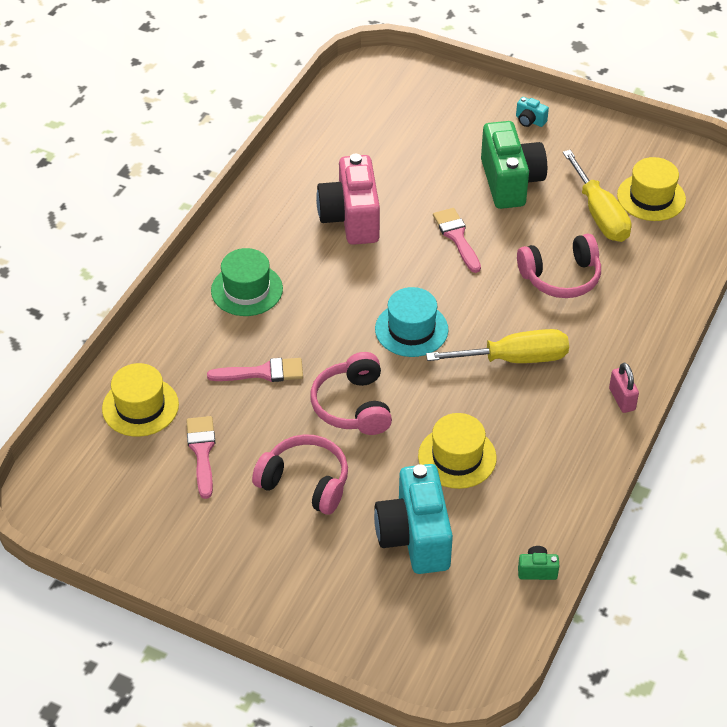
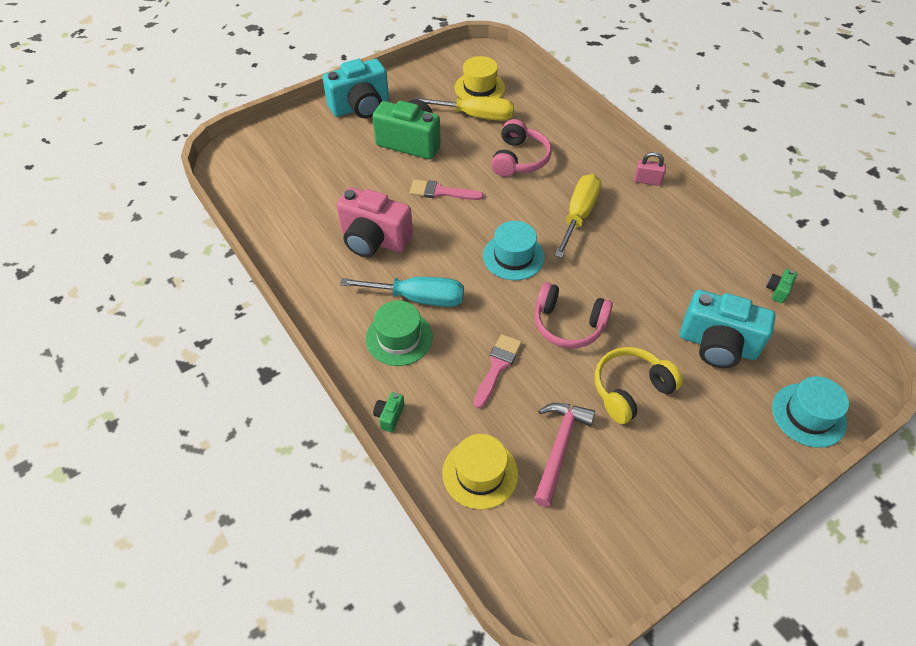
camera: 60 degrees left, 5 degrees up
(158, 322) = (389, 416): none -> green camera
(202, 452) = (559, 448): pink brush -> pink hammer
(303, 282) = (418, 298): none -> turquoise screwdriver
(305, 483) = (630, 390): pink headphones -> yellow headphones
(374, 641) = (808, 415): none -> turquoise hat
(457, 457) = (653, 287): yellow hat -> none
(530, 121) = (360, 107): turquoise camera -> turquoise camera, size x2.44

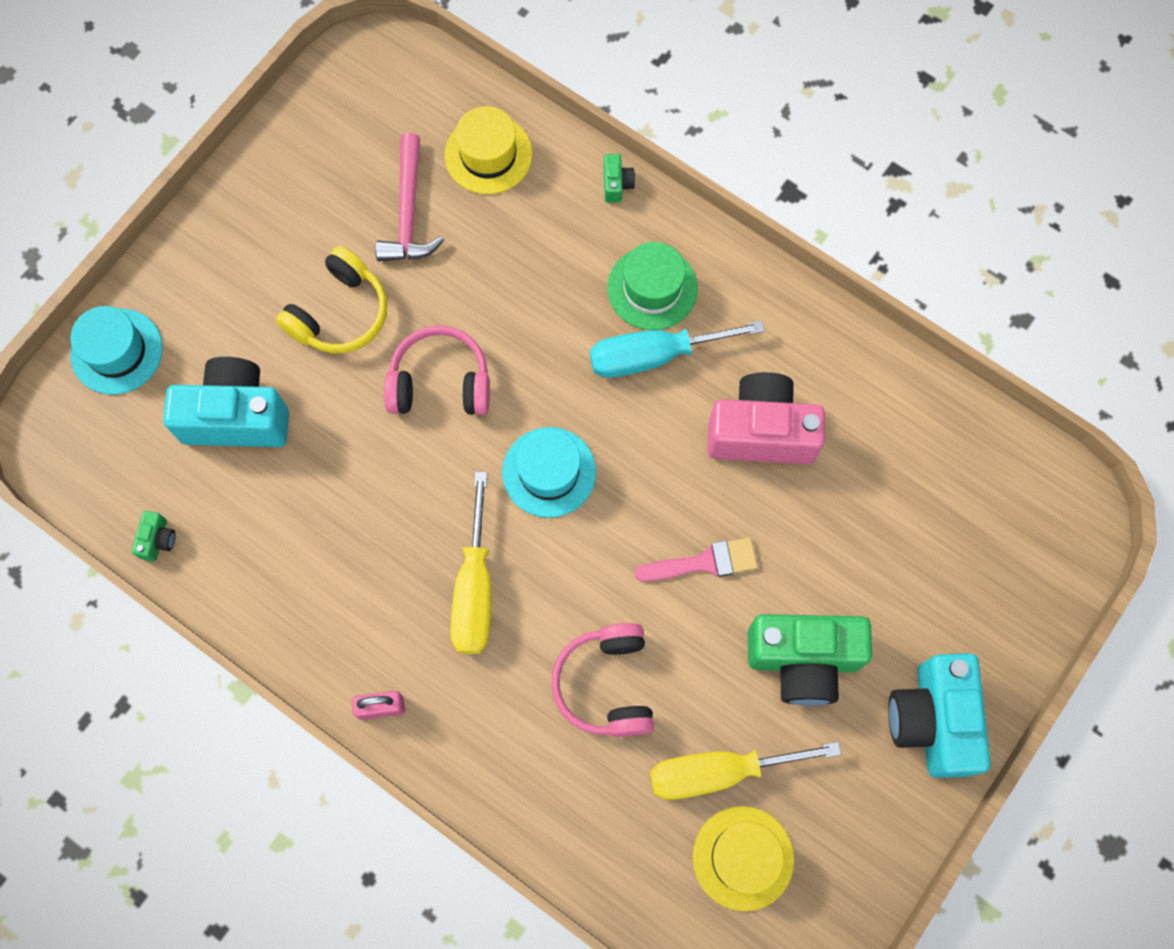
camera: 160 degrees right, 20 degrees up
(360, 107) = (932, 720): turquoise camera -> turquoise camera turned 45 degrees counterclockwise
(497, 367) = (513, 289): pink brush -> none

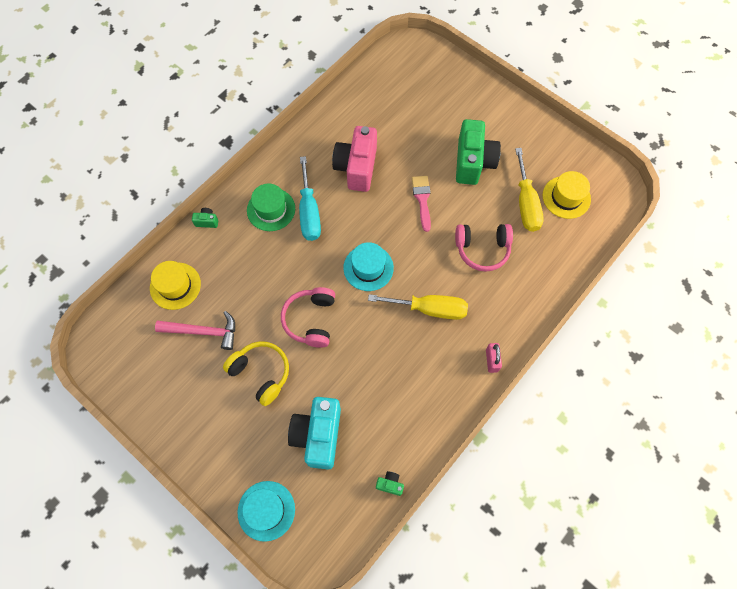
camera: 85 degrees left, 5 degrees down
(932, 720) = (502, 114): turquoise camera -> none

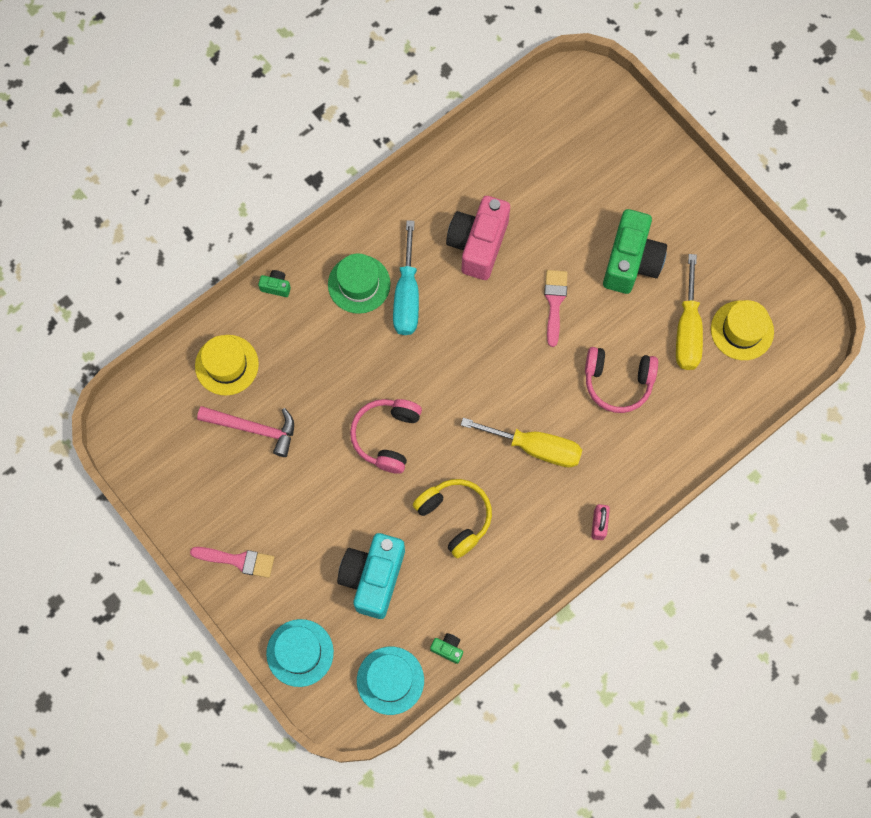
camera: 10 degrees right, 5 degrees up
(204, 441) = (238, 560): none -> pink brush
(261, 373) = (316, 492): yellow headphones -> yellow headphones (455, 517)
(368, 268) = (469, 382): turquoise hat -> turquoise hat (390, 680)

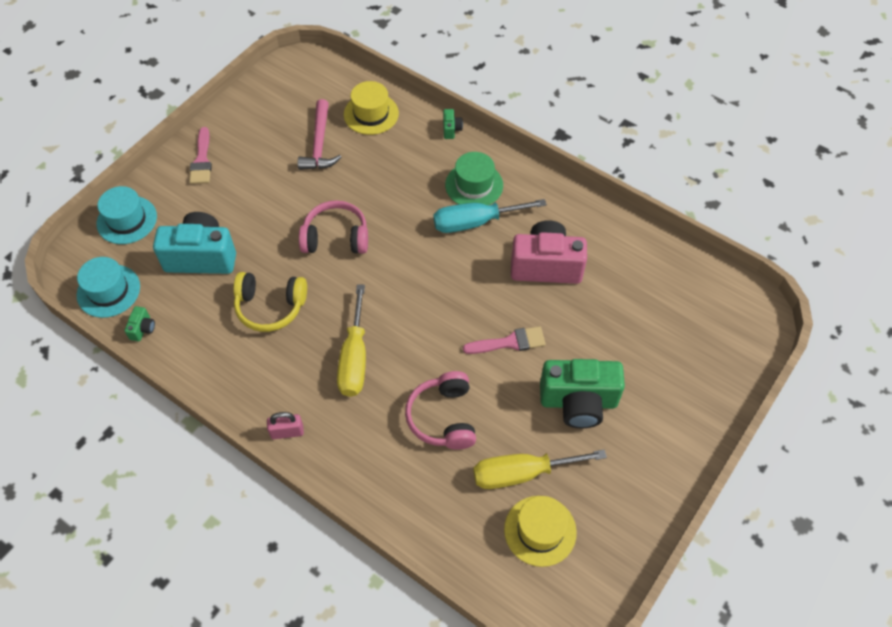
camera: 75 degrees right, 15 degrees down
(455, 517) = (270, 307): yellow headphones -> yellow headphones turned 60 degrees clockwise

